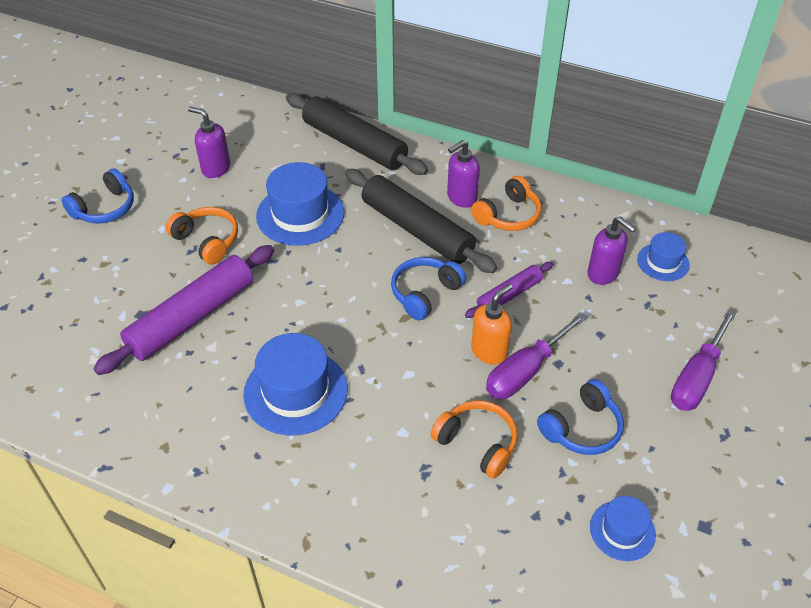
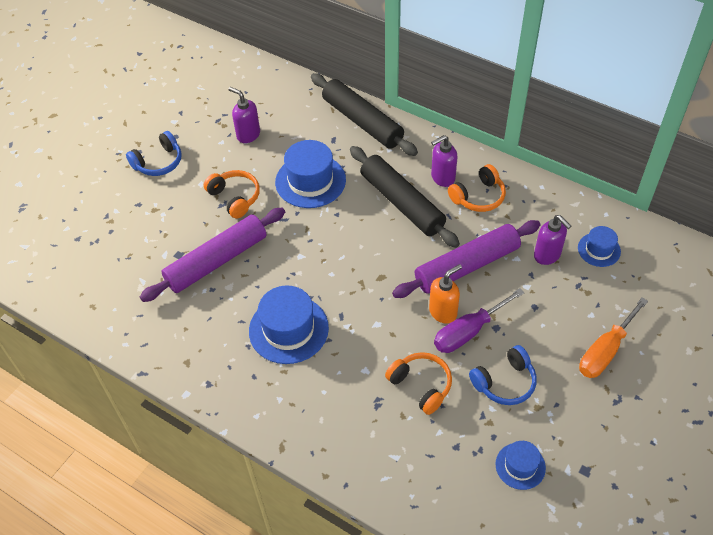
camera: 10 degrees right, 5 degrees up
(425, 293) = (400, 258): blue headphones -> none
(509, 295) = (467, 266): purple rolling pin -> purple rolling pin, size x1.86
(696, 378) = (605, 351): purple screwdriver -> orange screwdriver

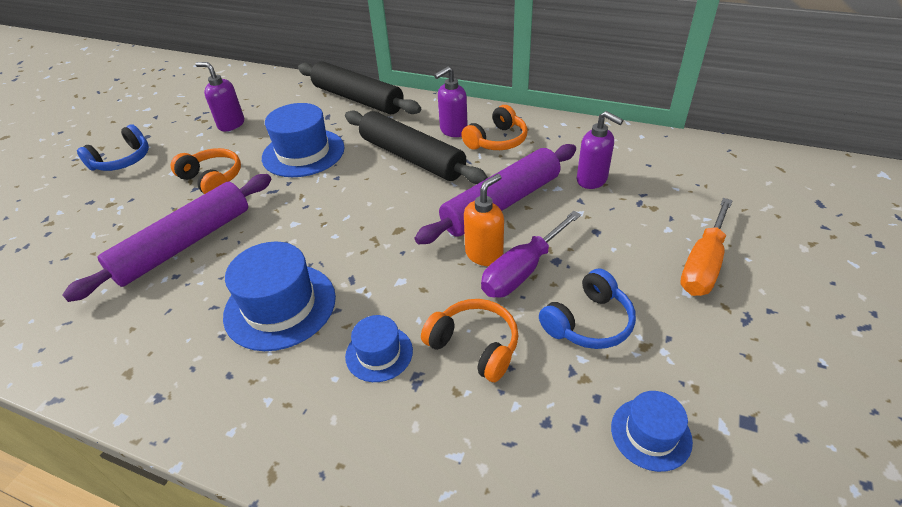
camera: 10 degrees left, 10 degrees down
(599, 250) = (648, 167): blue hat -> blue hat (379, 353)

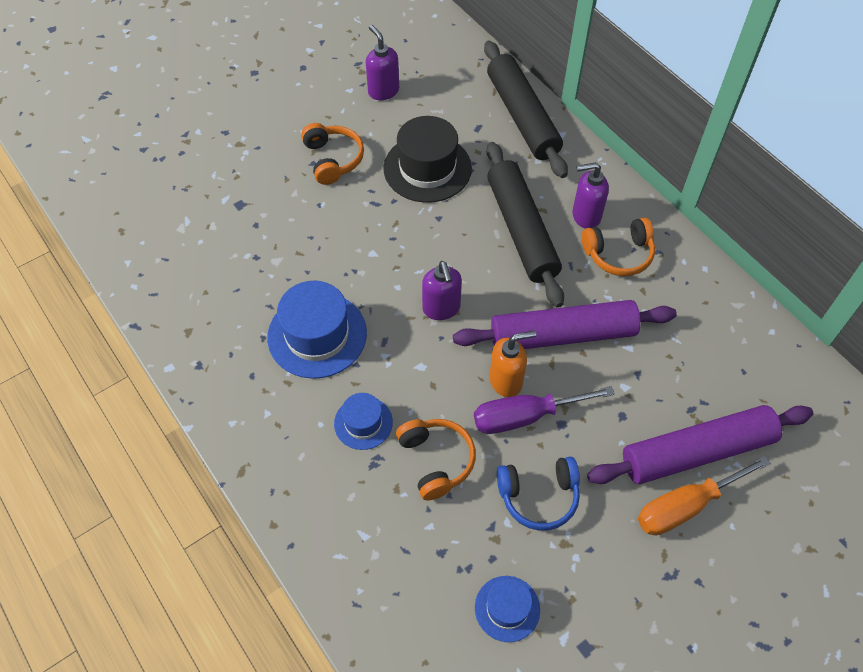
camera: 30 degrees right, 15 degrees up
(123, 160) = (270, 91): blue headphones -> none
(185, 244) = (277, 226): purple rolling pin -> purple rolling pin (697, 452)
(303, 153) = (427, 168): blue hat -> black hat
(592, 180) = (670, 357): purple soap dispenser -> purple soap dispenser (441, 308)

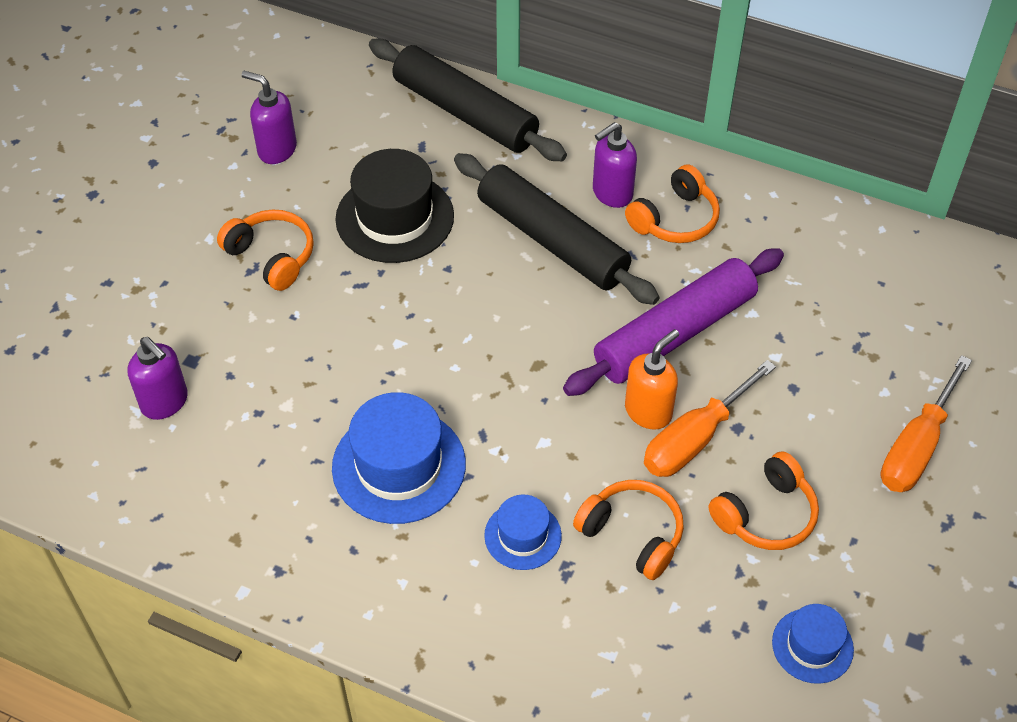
camera: 30 degrees left, 5 degrees down
(441, 308) = (522, 368): purple soap dispenser -> purple soap dispenser (165, 402)
(525, 416) = (694, 439): purple screwdriver -> orange screwdriver
(539, 496) = (766, 514): blue headphones -> orange headphones
(697, 452) = (891, 387): purple rolling pin -> none

